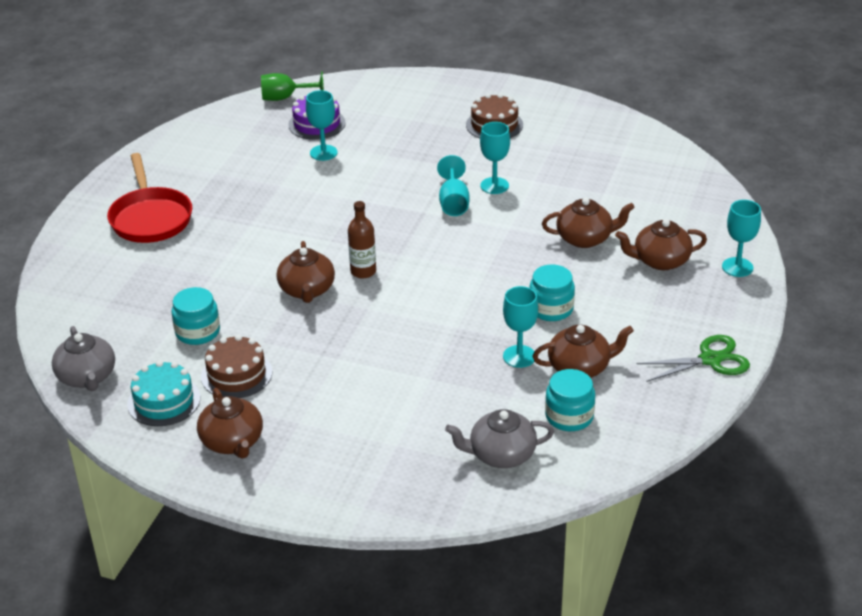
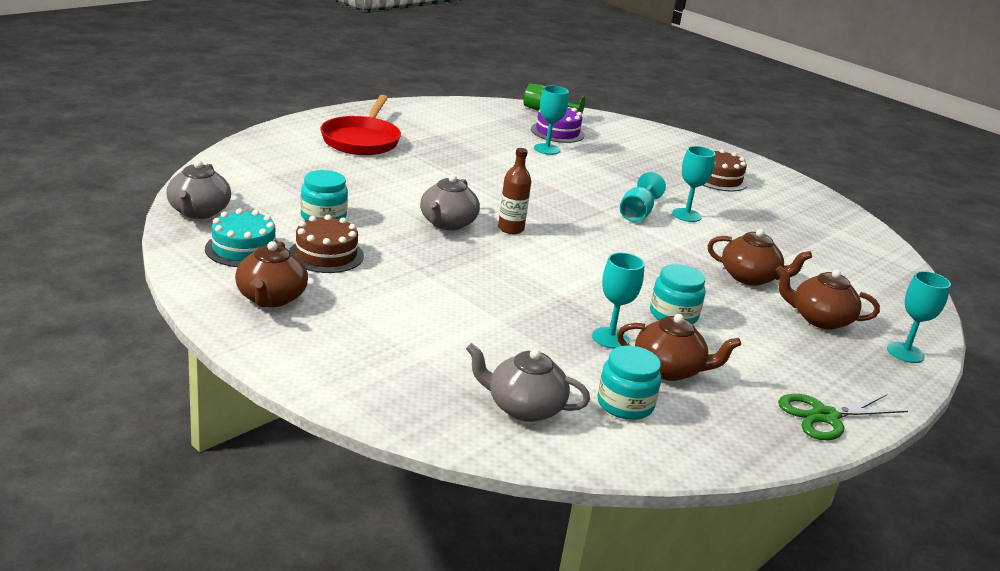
camera: 20 degrees right, 10 degrees down
(307, 290) = (447, 223): brown teapot -> grey teapot
(711, 360) = (824, 416): green scissors -> green scissors turned 150 degrees clockwise

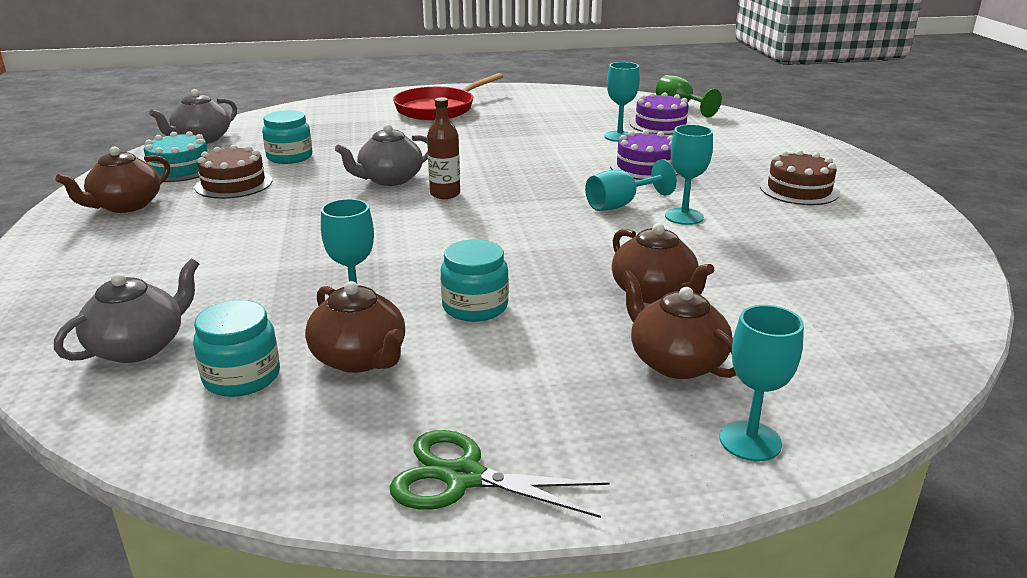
camera: 40 degrees right, 0 degrees up
(524, 407) = (139, 347): grey teapot -> grey teapot turned 75 degrees clockwise
(605, 176) = (645, 167): none -> purple cake

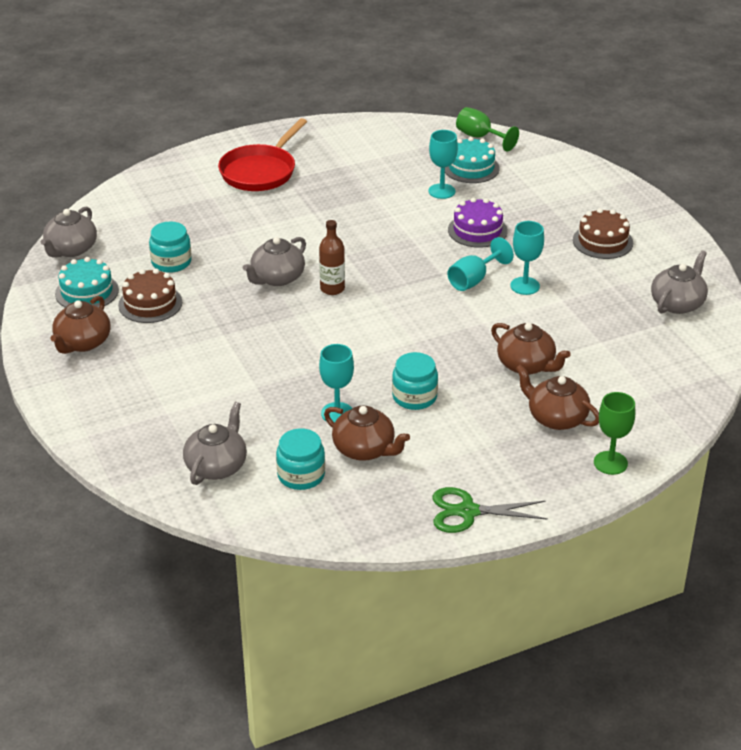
camera: 15 degrees left, 10 degrees up
(660, 124) = (471, 168): purple cake -> turquoise cake
(750, 441) = (610, 463): turquoise goblet -> green goblet
(895, 256) = (677, 303): none -> grey teapot

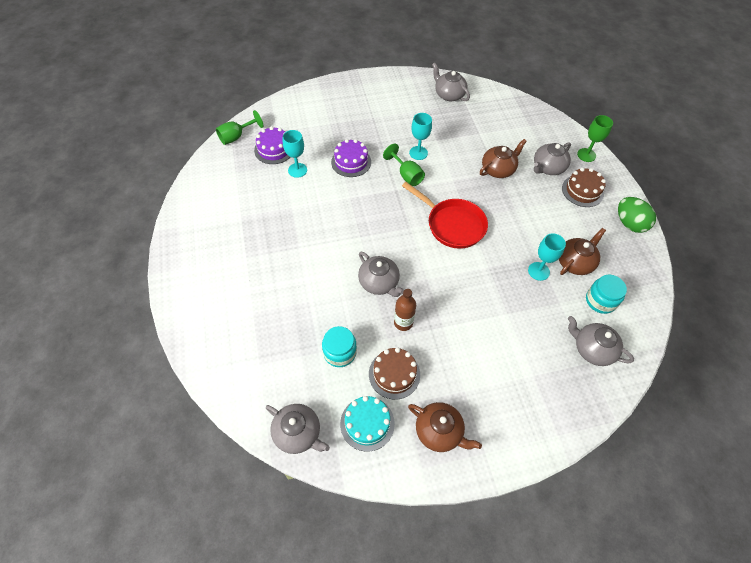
camera: 80 degrees left, 20 degrees up
(260, 171) = (227, 273): red pan -> red pan (452, 225)
(332, 289) = (400, 251): brown bottle -> brown bottle (403, 322)
(414, 397) = (524, 228): turquoise jar -> none
(467, 511) = (629, 223): green scissors -> green egg
(471, 168) = (274, 149): turquoise cake -> purple cake
(473, 280) = (406, 175): turquoise goblet -> green goblet
(556, 418) = (547, 168): brown teapot -> grey teapot
(602, 241) = (380, 109): brown cake -> brown cake (582, 191)

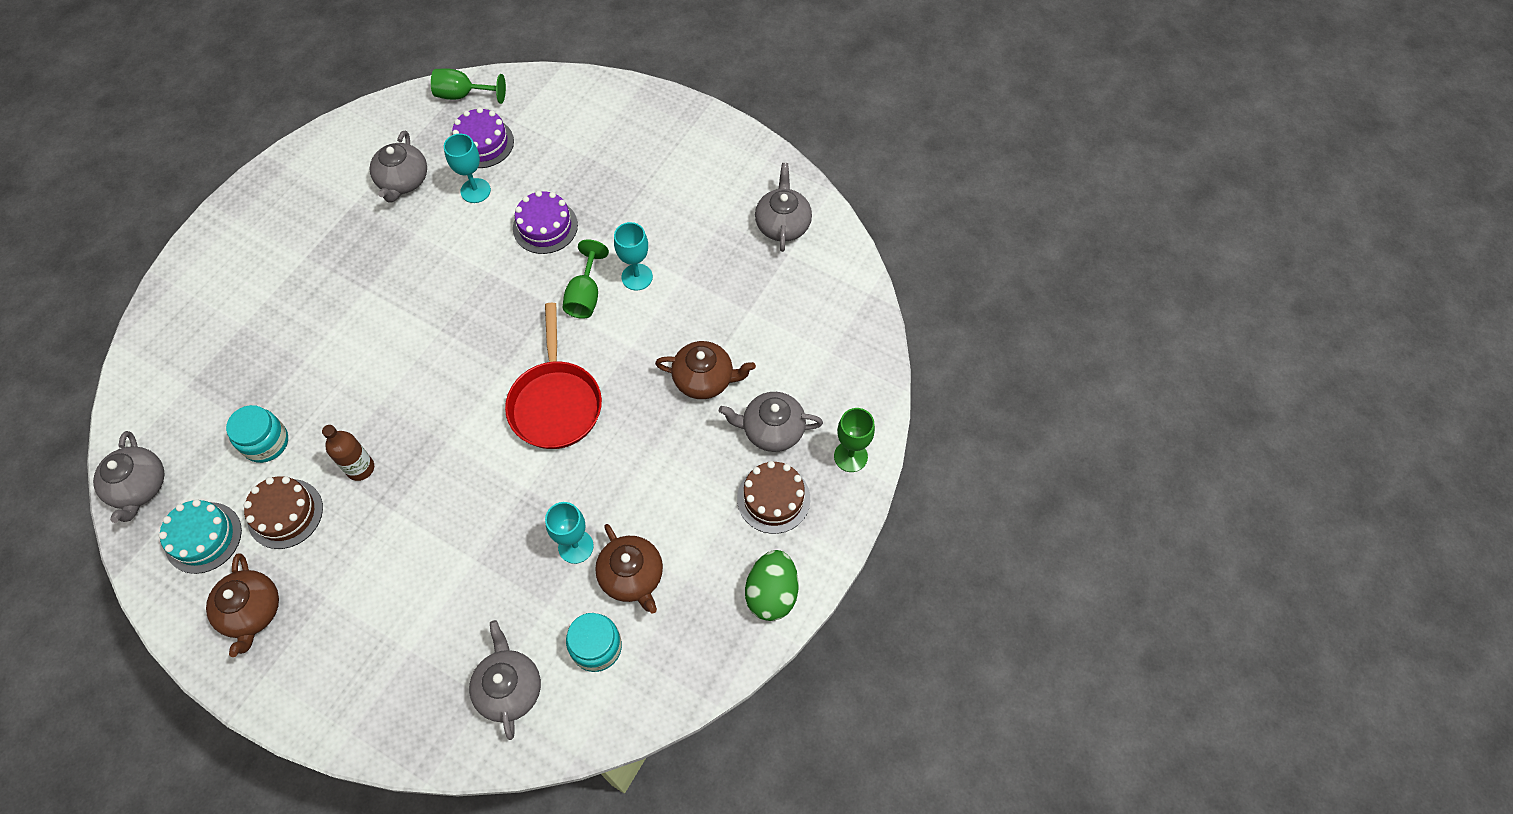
camera: 45 degrees right, 5 degrees up
(379, 283) = (393, 402): grey teapot -> grey teapot (403, 181)
(575, 262) = (632, 576): brown teapot -> brown teapot turned 60 degrees clockwise

